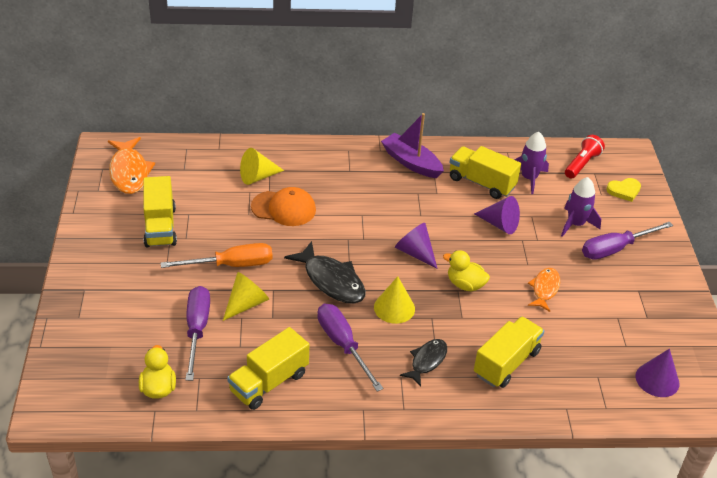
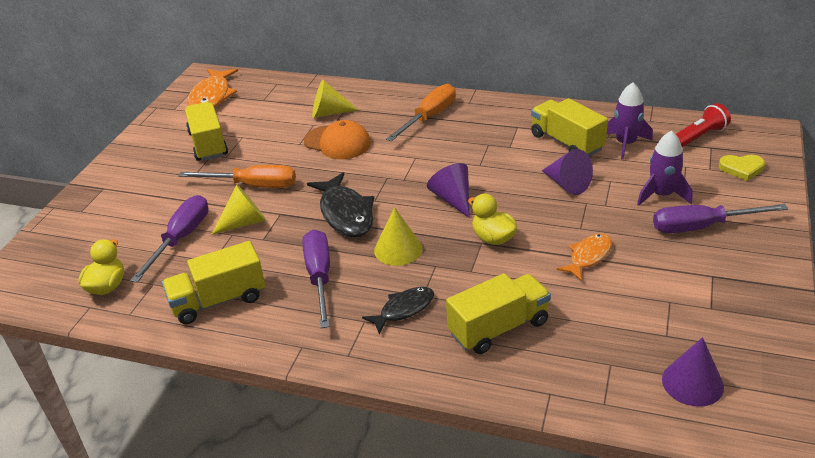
camera: 25 degrees right, 5 degrees down
(160, 226) = (208, 144): yellow truck -> yellow truck turned 150 degrees clockwise
(353, 170) = (429, 117): none -> orange screwdriver
(411, 162) = (497, 116): purple boat -> none

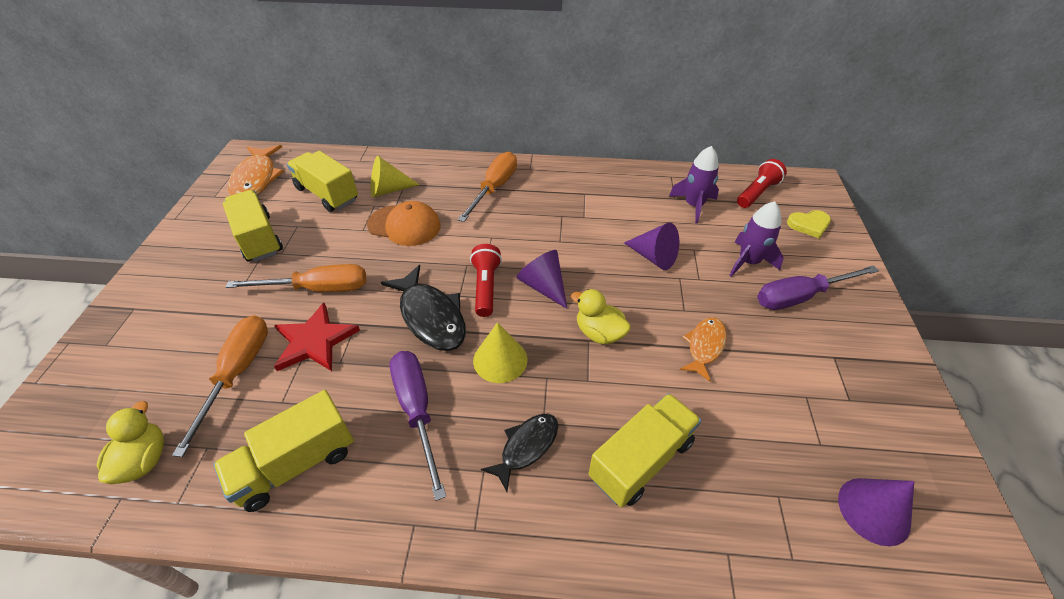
camera: 15 degrees left, 10 degrees up
(181, 239) = (238, 373): purple screwdriver -> orange screwdriver
(244, 222) = (314, 341): yellow cone -> red star
(400, 196) = (486, 287): none -> red flashlight
(566, 142) = (637, 208): yellow truck -> yellow truck (327, 194)

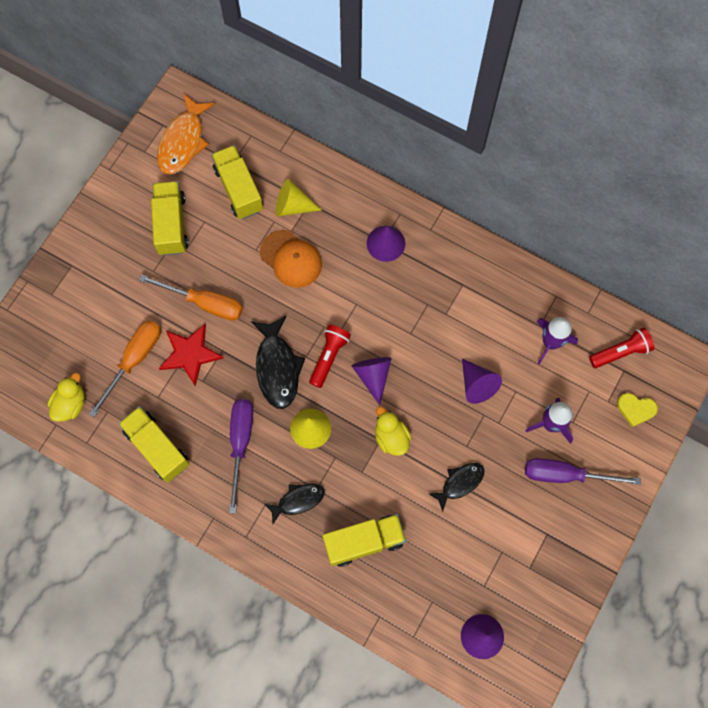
camera: 25 degrees right, 25 degrees up
(296, 464) = (157, 447): yellow truck -> yellow truck turned 60 degrees clockwise
(494, 188) = (386, 243): orange screwdriver -> purple cone
(704, 346) = (460, 483): orange fish -> black fish

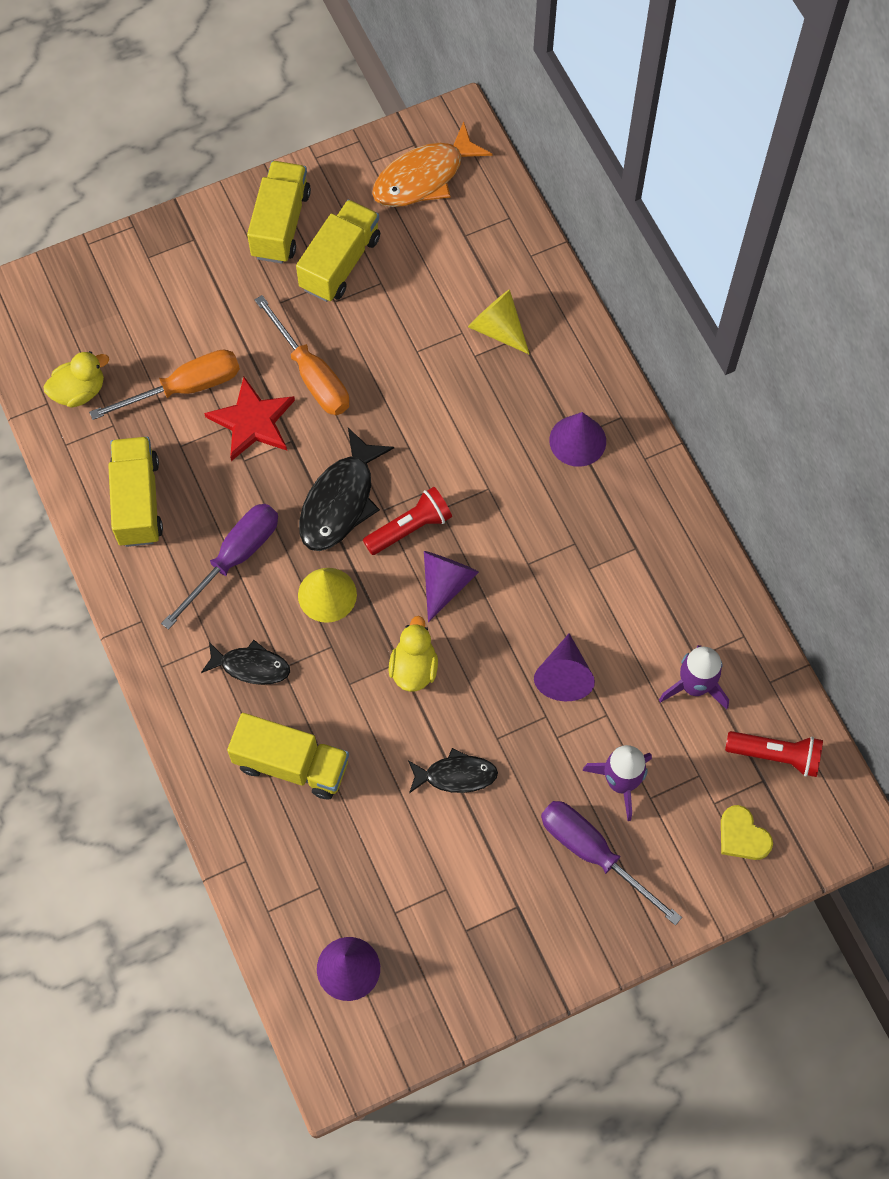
camera: 35 degrees right, 5 degrees down
(239, 189) = (448, 270): yellow truck -> yellow truck (281, 224)
(291, 259) = (450, 388): orange cap -> none

